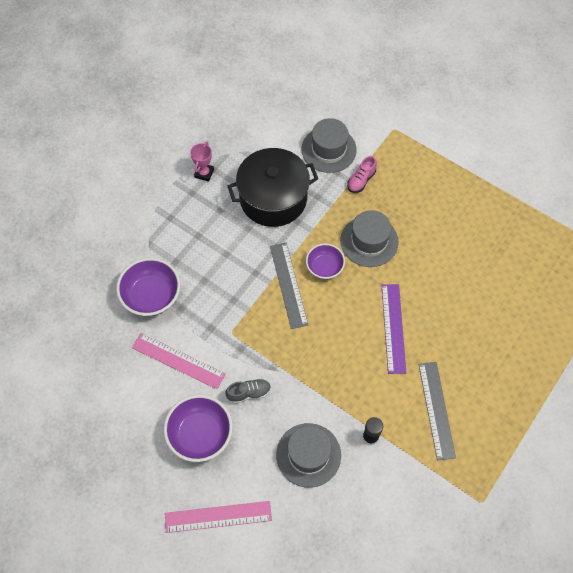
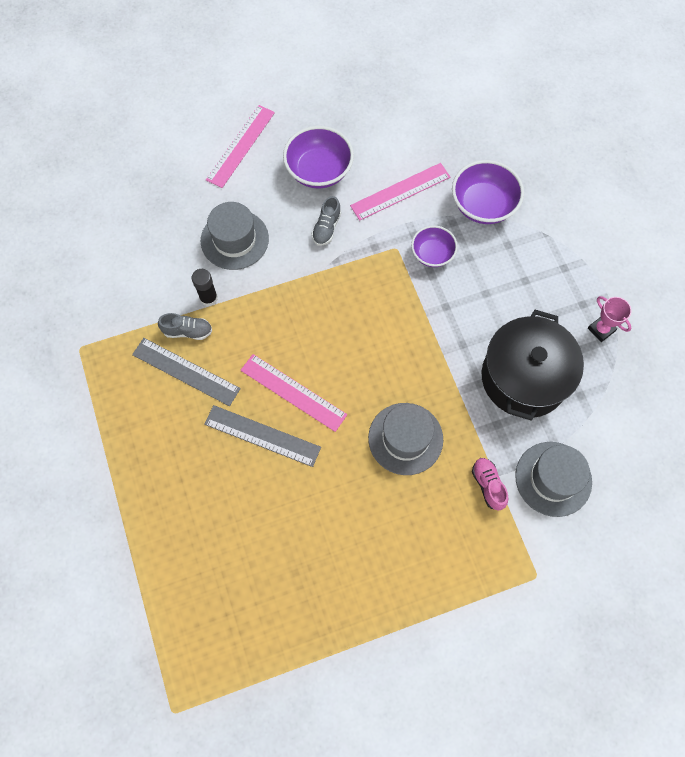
camera: 125 degrees right, 5 degrees up
(288, 285) = (410, 328): grey ruler -> grey ruler (262, 436)
(324, 267) = (406, 374): purple bowl -> purple bowl (432, 254)
(393, 328) = (293, 392): purple ruler -> pink ruler
(407, 432) = (188, 331): none -> grey shoe

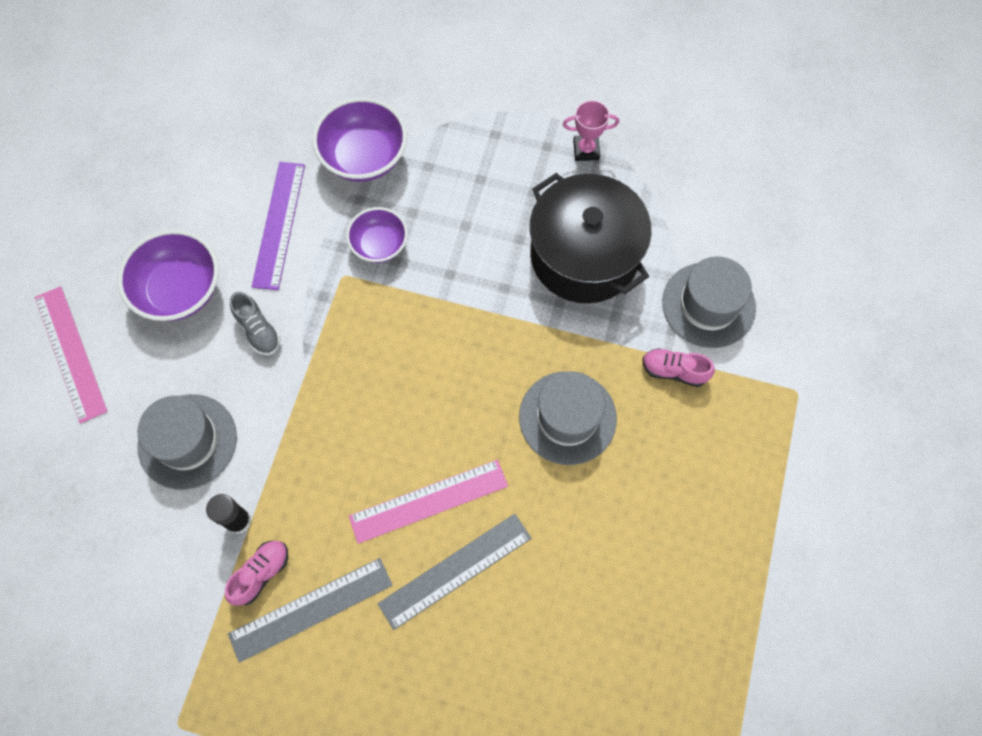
camera: 55 degrees left, 0 degrees up
(188, 331) = (261, 573): grey shoe -> pink shoe
(400, 191) = (279, 224): pink ruler -> purple ruler

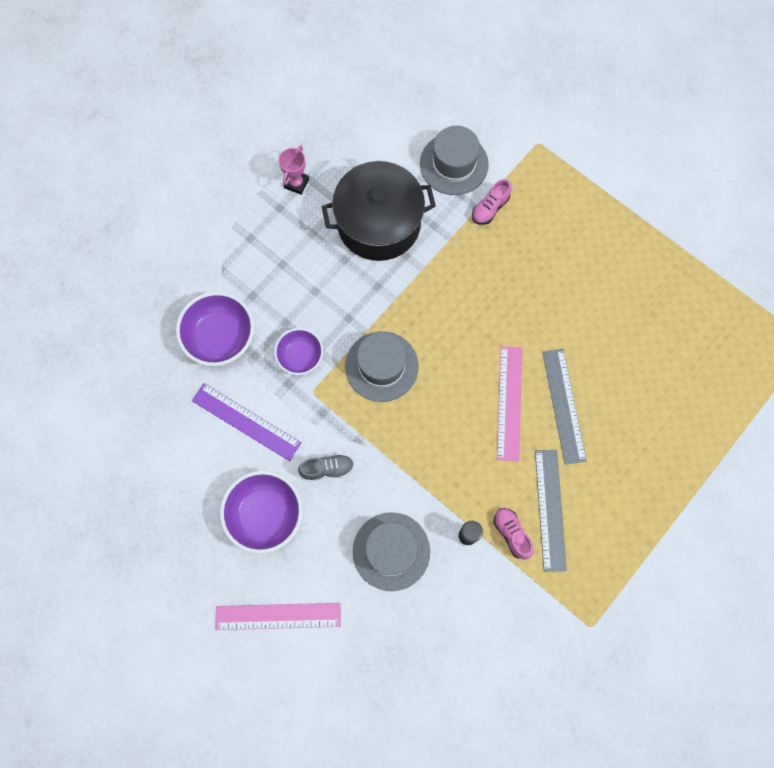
camera: 65 degrees left, 5 degrees up
(567, 417) = (491, 289): grey hat -> grey hat (381, 366)

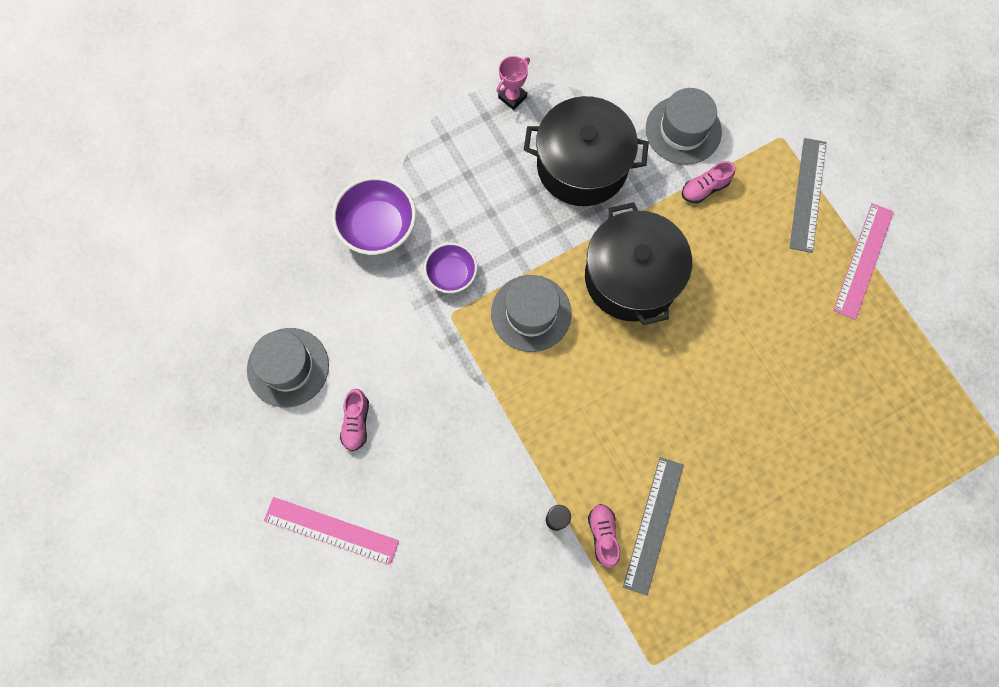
camera: 20 degrees right, 0 degrees up
(246, 421) = (372, 321): purple ruler -> none
(265, 515) = (356, 423): purple bowl -> pink shoe
(327, 469) = (436, 399): grey shoe -> none
(391, 551) = (470, 507): grey hat -> grey hat (288, 367)
(456, 306) = (631, 277): none -> black pot
(509, 402) = (651, 397): pink ruler -> pink ruler (863, 260)
(564, 405) = (708, 421): grey ruler -> grey ruler (808, 194)

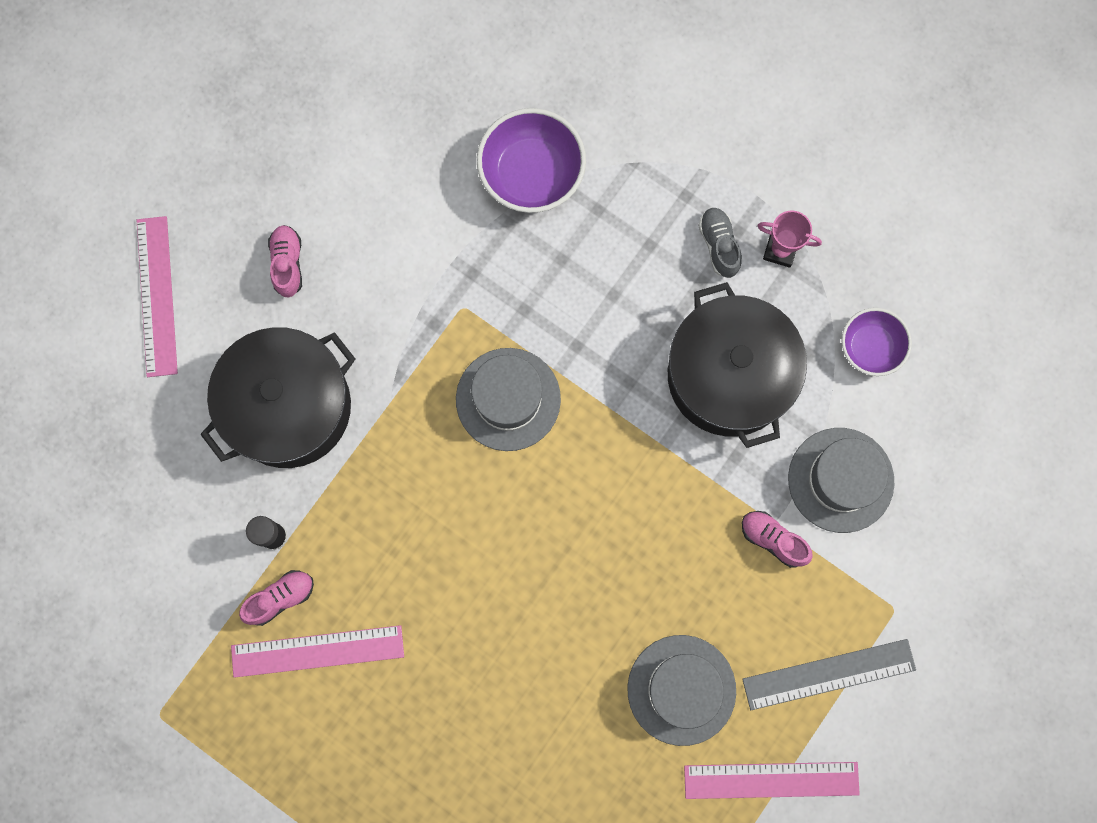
camera: 65 degrees right, 5 degrees up
(288, 367) = (317, 158): grey hat -> grey hat (681, 690)
(356, 423) = (288, 264): pink shoe -> pink shoe turned 105 degrees clockwise
(451, 274) = (513, 285): purple bowl -> purple bowl (870, 347)
(490, 132) = (719, 245): none -> grey shoe
(631, 277) = (610, 498): black pot -> black pot (289, 407)
(653, 525) = (317, 651): grey ruler -> pink ruler

